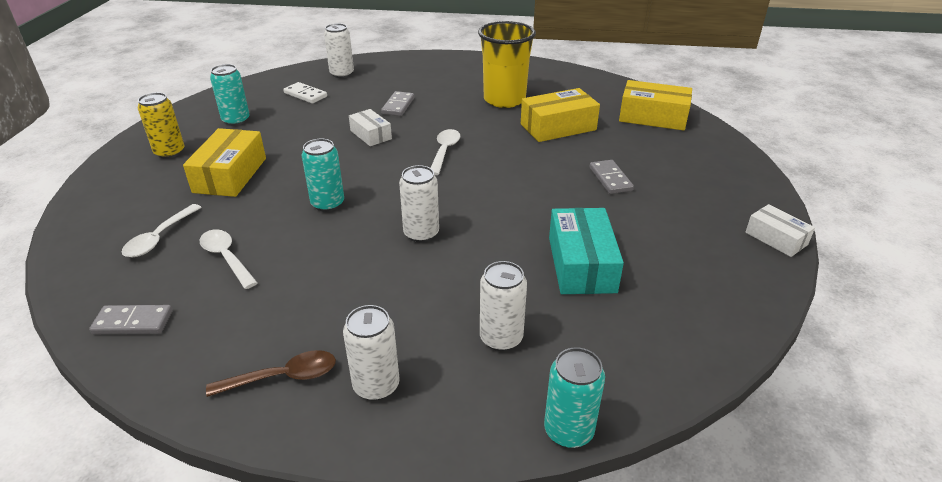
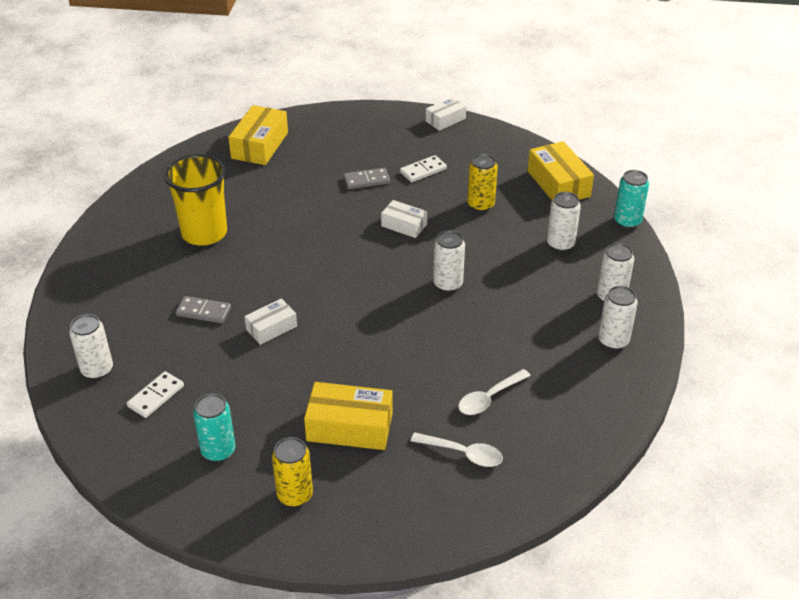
camera: 90 degrees left, 5 degrees up
(133, 322) = (575, 436): grey domino -> none
(283, 377) = (613, 340): brown spoon -> white can
(328, 204) = (404, 345): turquoise can -> none
(444, 151) = (312, 274): white spoon -> none
(529, 204) = (404, 225): none -> white box
(558, 127) = (271, 201): yellow box -> yellow box (558, 184)
(581, 264) = (481, 205): turquoise box -> yellow can
(644, 218) = (423, 170): none -> white domino

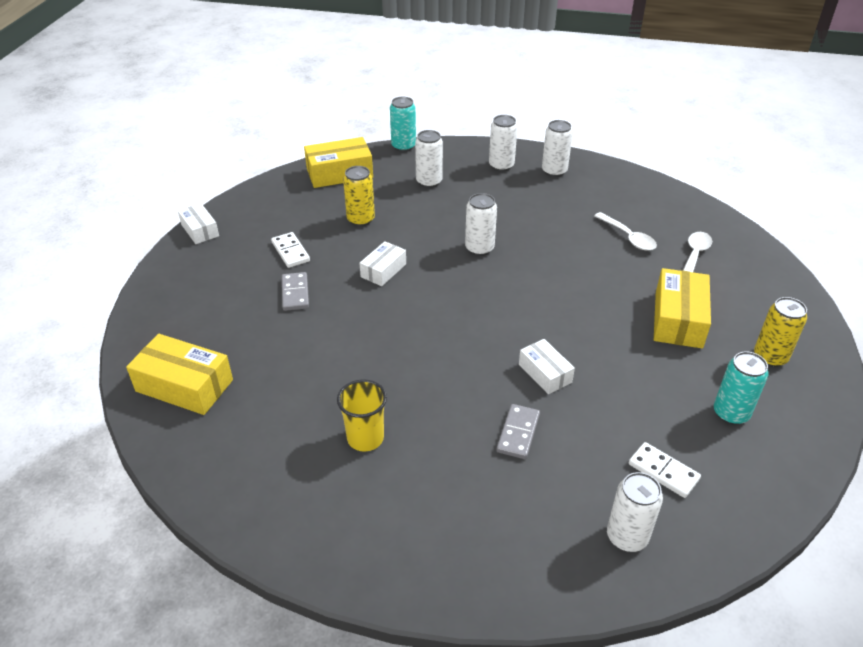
camera: 85 degrees left, 0 degrees up
(204, 233) = (365, 438): yellow cup -> yellow cup, size x0.61

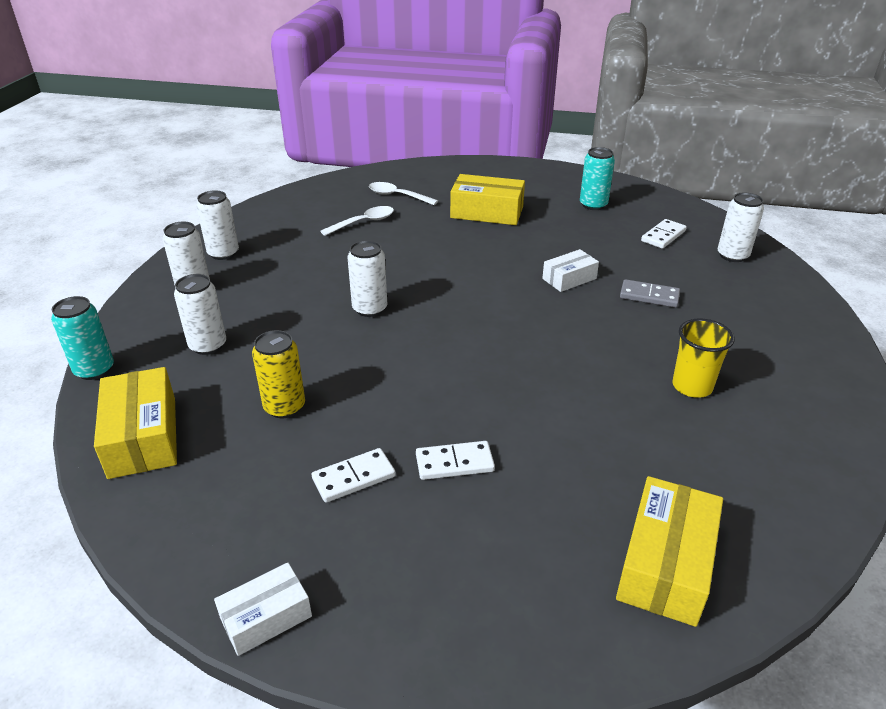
camera: 90 degrees left, 5 degrees down
(295, 293) = (454, 463): grey domino -> white domino
(383, 270) = (407, 382): white box -> none
(770, 357) = (528, 184): yellow can -> none

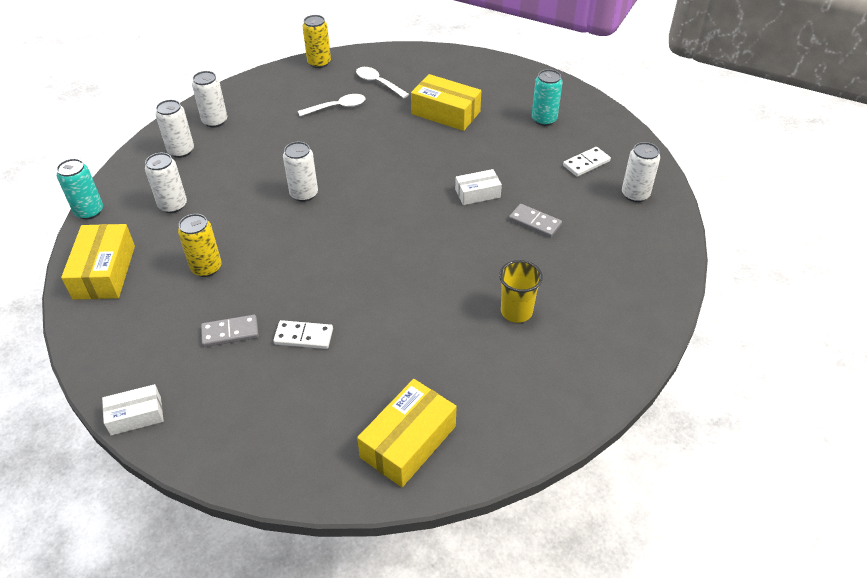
camera: 15 degrees right, 10 degrees up
(321, 186) = (319, 63): none -> yellow can
(354, 478) = (230, 333): white domino -> grey domino

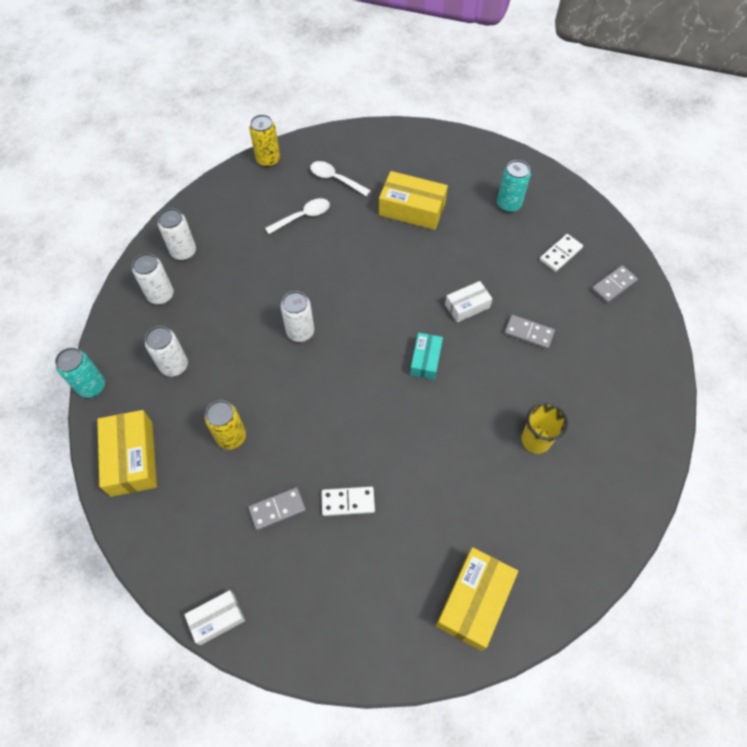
camera: 10 degrees left, 15 degrees up
(421, 231) = (425, 360): none -> turquoise box
(635, 194) = (613, 285): white can -> grey domino

